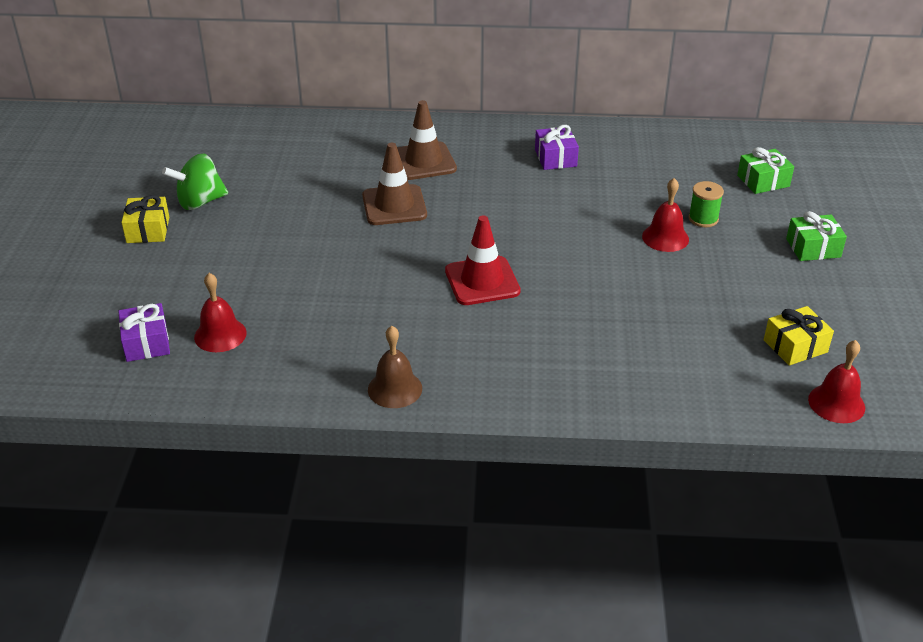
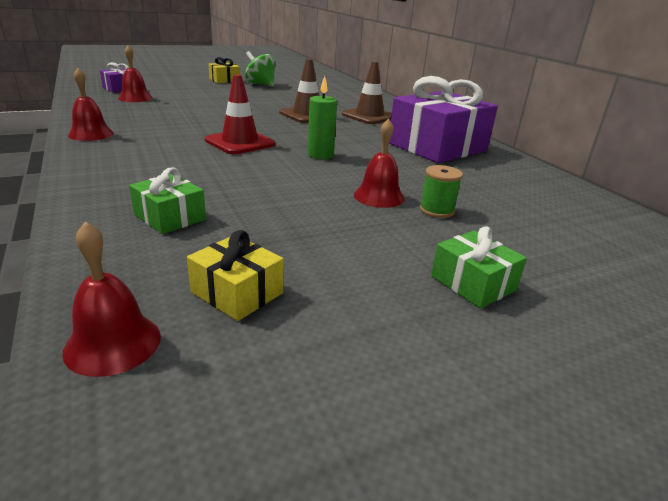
camera: 60 degrees right, 10 degrees down
(395, 389) = (91, 134): brown bell -> red bell
(547, 238) = (320, 155): none -> green candle
(555, 158) = (437, 147): purple gift -> purple gift, size x2.13
(763, 181) = (562, 235): green gift -> green gift (170, 217)

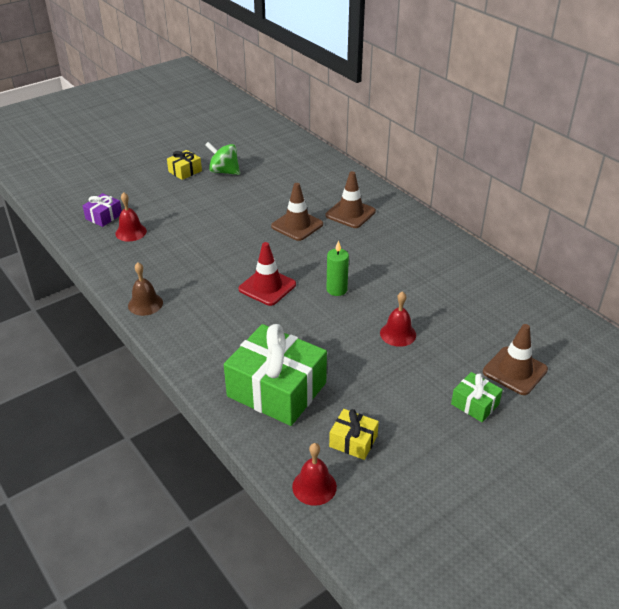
camera: 10 degrees left, 10 degrees up
(91, 134) = (145, 304): red bell -> brown bell
(170, 217) = (277, 389): green gift -> green gift, size x2.13
(436, 210) = (440, 340): green spool -> none
(437, 147) = (421, 254): purple gift -> none
(548, 257) = (515, 371): none -> brown traffic cone

